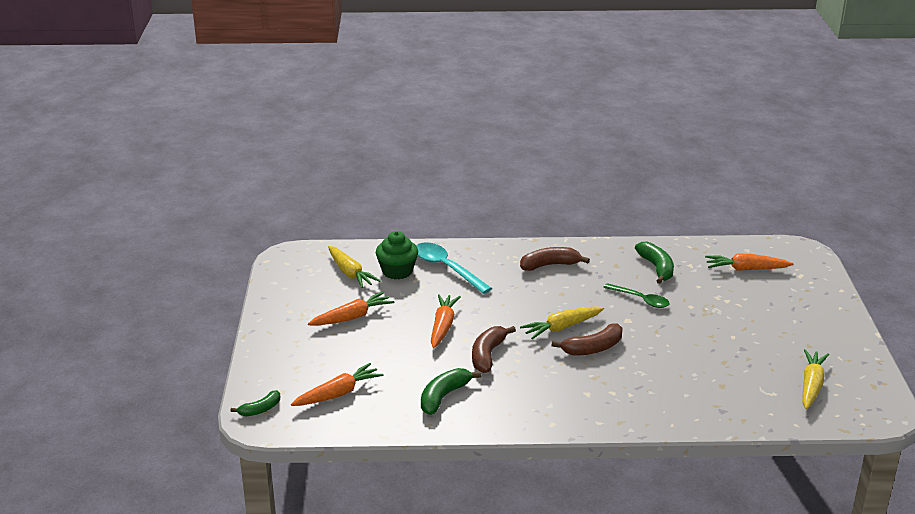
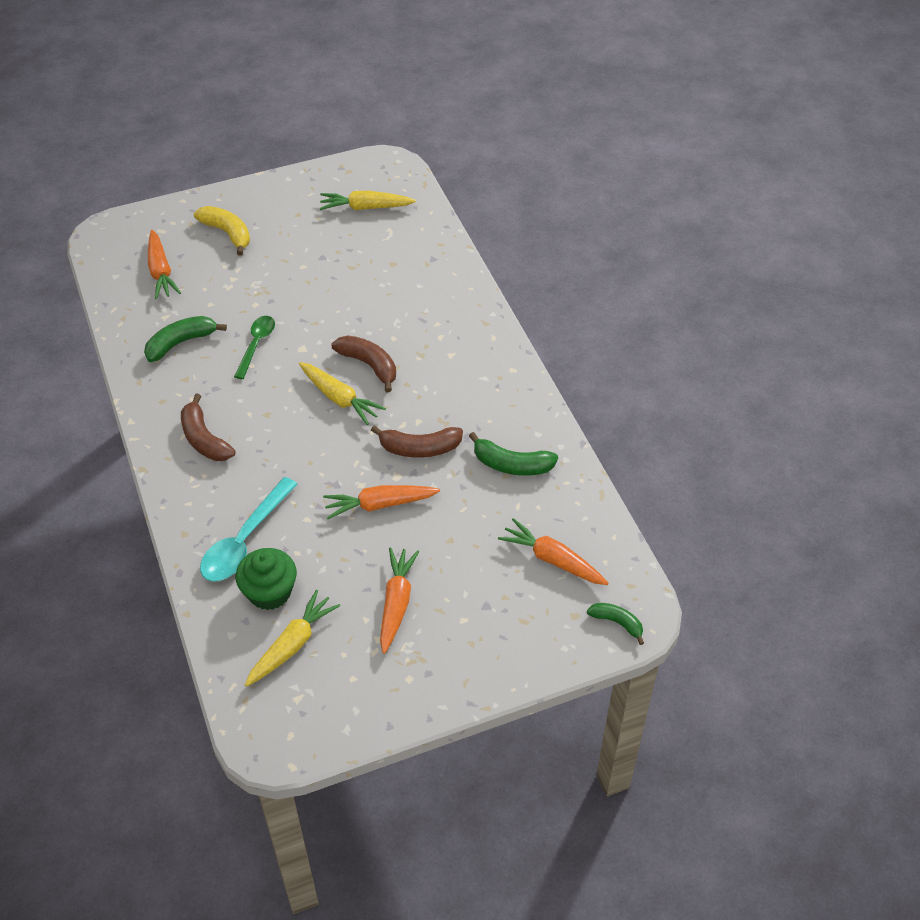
camera: 110 degrees left, 20 degrees up
(352, 317) = (396, 603): orange carrot -> orange carrot turned 60 degrees clockwise
(789, 305) = (227, 233): none -> yellow banana

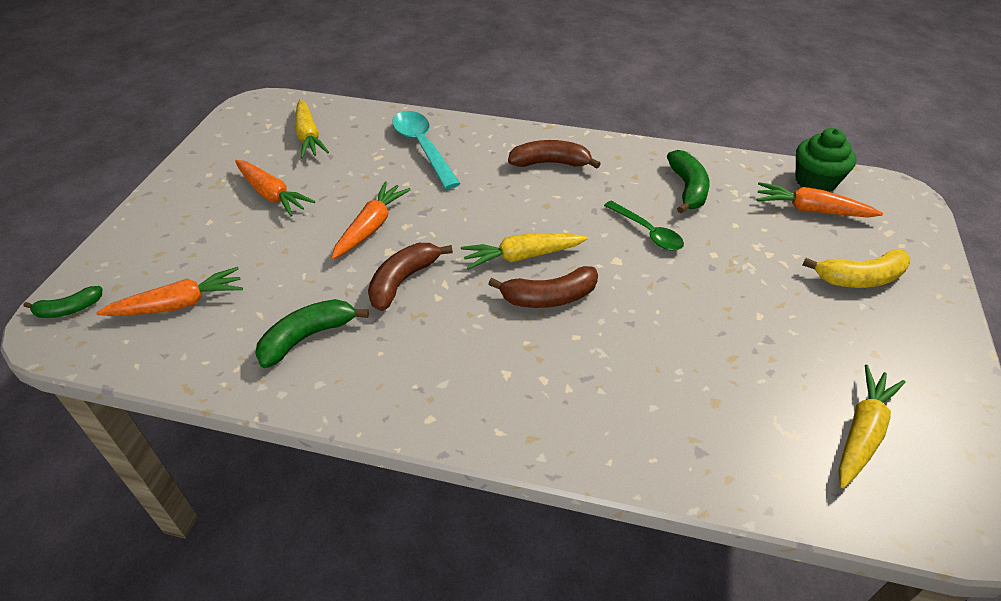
camera: 125 degrees right, 5 degrees down
(269, 592) = (363, 142): green cupcake -> green cupcake (815, 181)

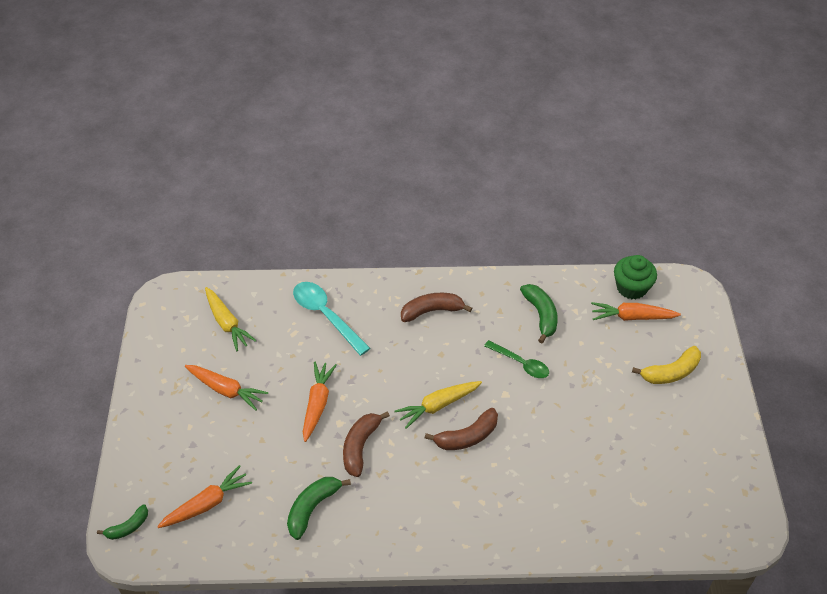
camera: 15 degrees left, 5 degrees up
(862, 432) = (682, 491): yellow carrot -> none

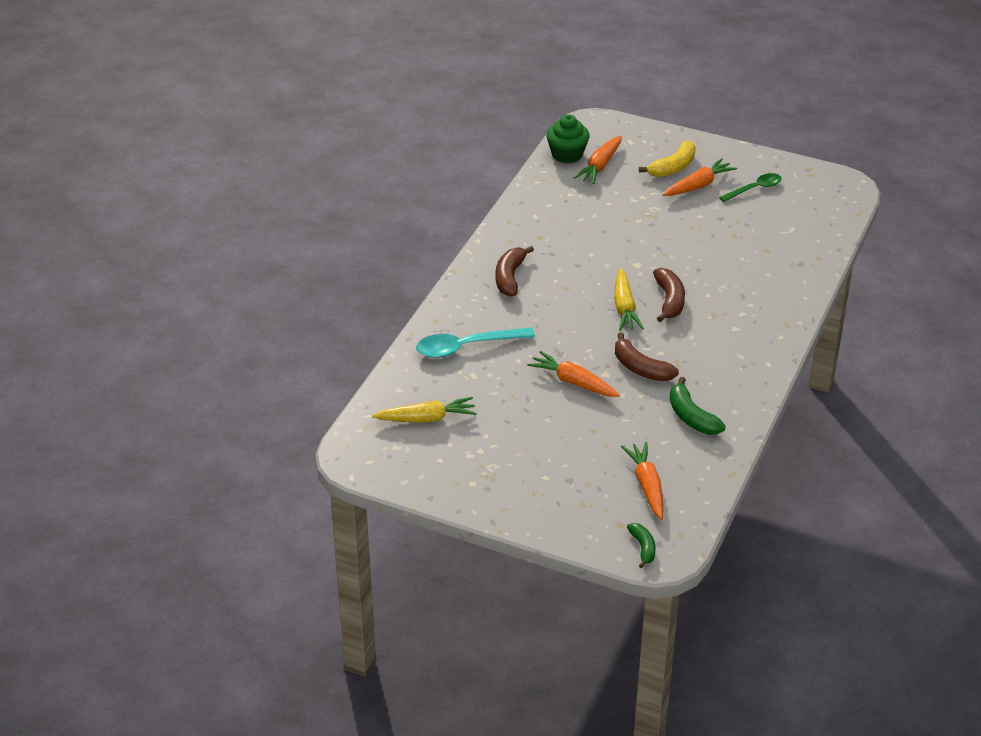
camera: 65 degrees left, 10 degrees down
(226, 390) = (515, 440): orange carrot -> orange carrot (698, 185)
(521, 363) = (609, 244): green spoon -> green spoon (754, 189)
(541, 315) = (562, 215): green banana -> none
(671, 372) = (673, 167): yellow banana -> yellow banana turned 45 degrees clockwise

